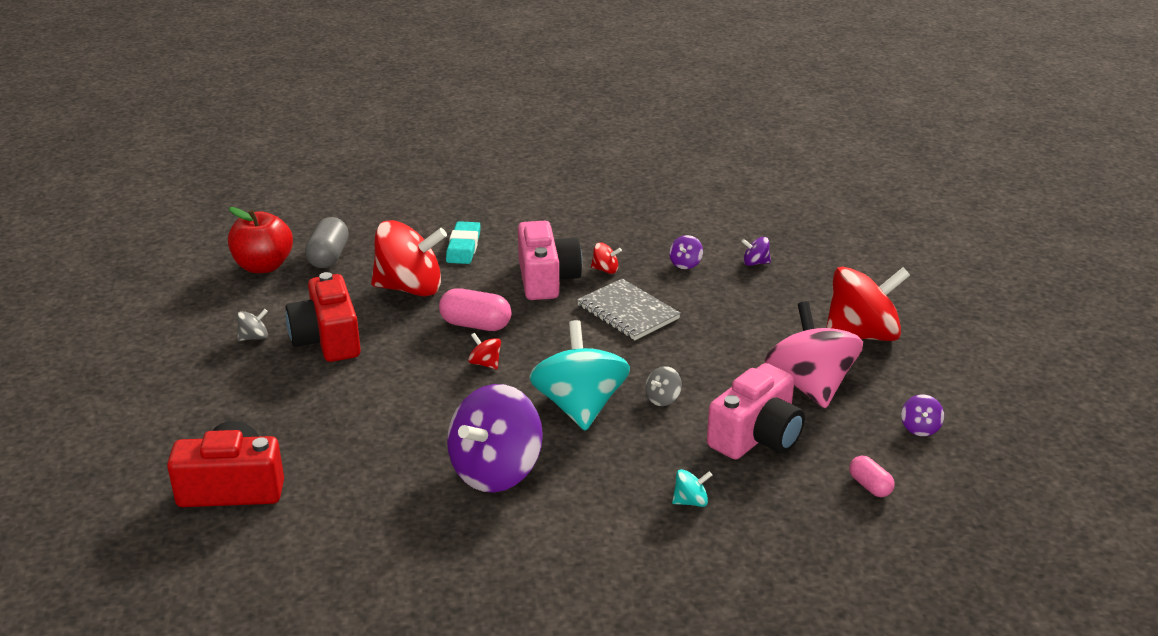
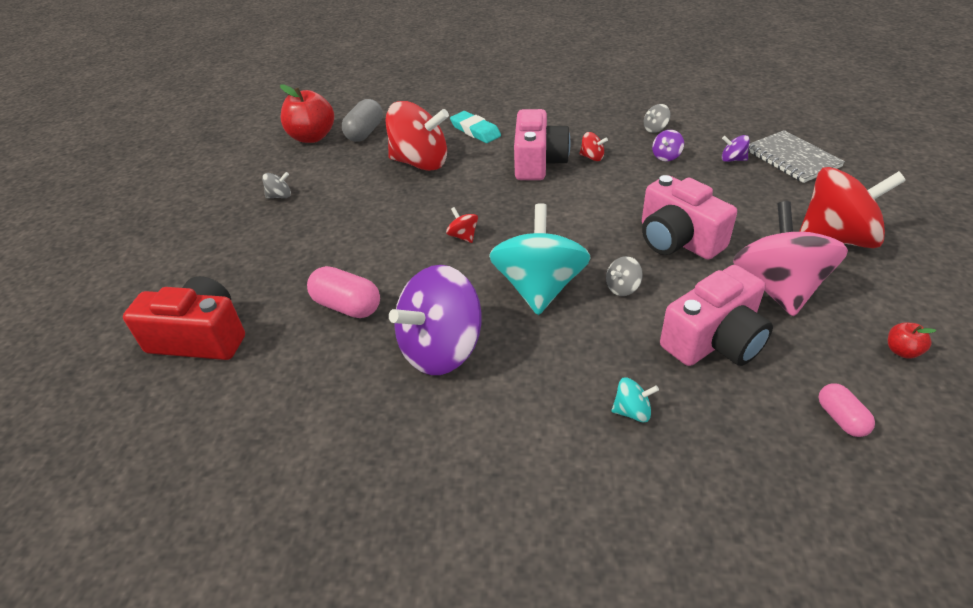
camera: 15 degrees right, 10 degrees up
(327, 339) = (337, 202): red camera -> none
(463, 247) = (475, 131): turquoise eraser -> turquoise eraser turned 60 degrees counterclockwise
(475, 325) = (465, 199): pink capsule -> pink capsule (347, 306)
(627, 312) = (604, 197): grey notebook -> grey notebook (792, 158)
(669, 234) = (655, 129): none -> grey spinning top
(710, 349) = (677, 240): none -> pink camera
(920, 428) = (902, 351): purple spinning top -> red apple

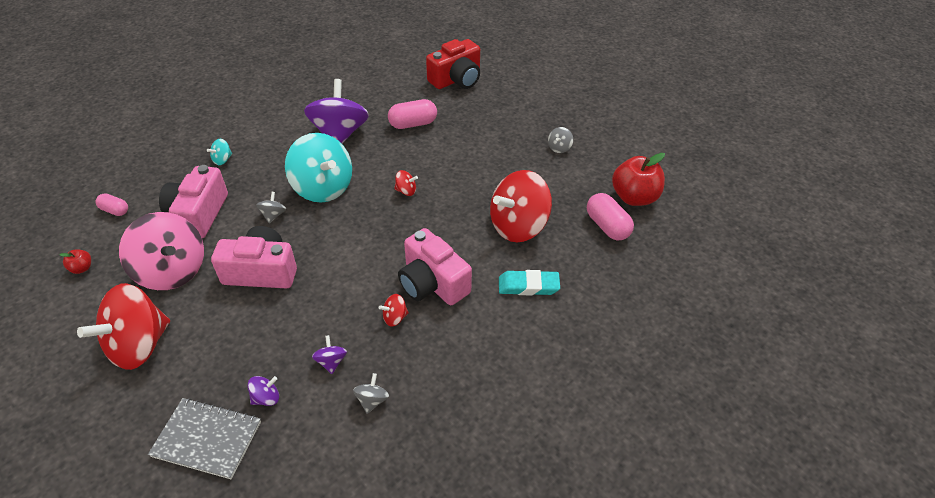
camera: 130 degrees right, 5 degrees up
(365, 133) = (607, 226): grey capsule -> pink capsule

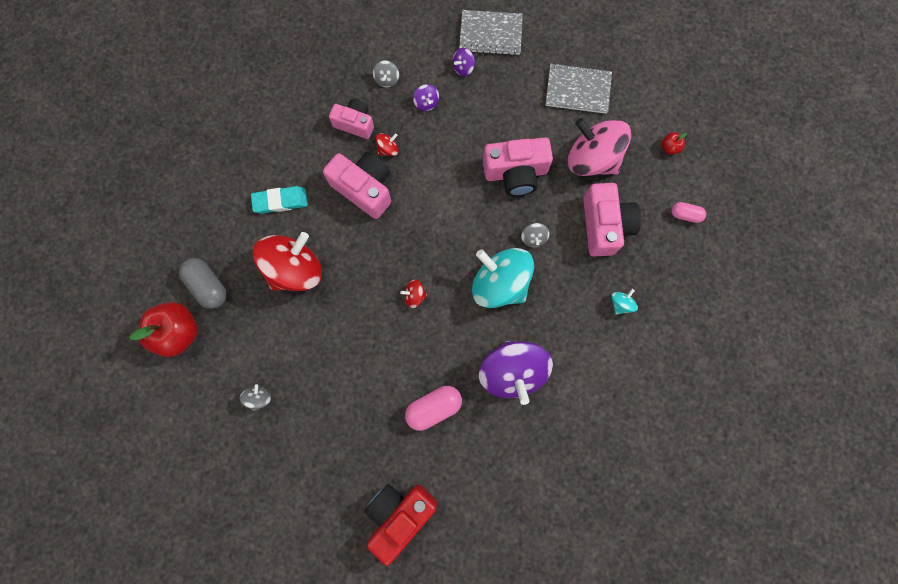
camera: 170 degrees right, 30 degrees up
(139, 345) = (577, 90): red spinning top -> grey notebook
(427, 352) = (355, 123): none -> pink camera
(607, 226) = (208, 286): pink capsule -> grey capsule

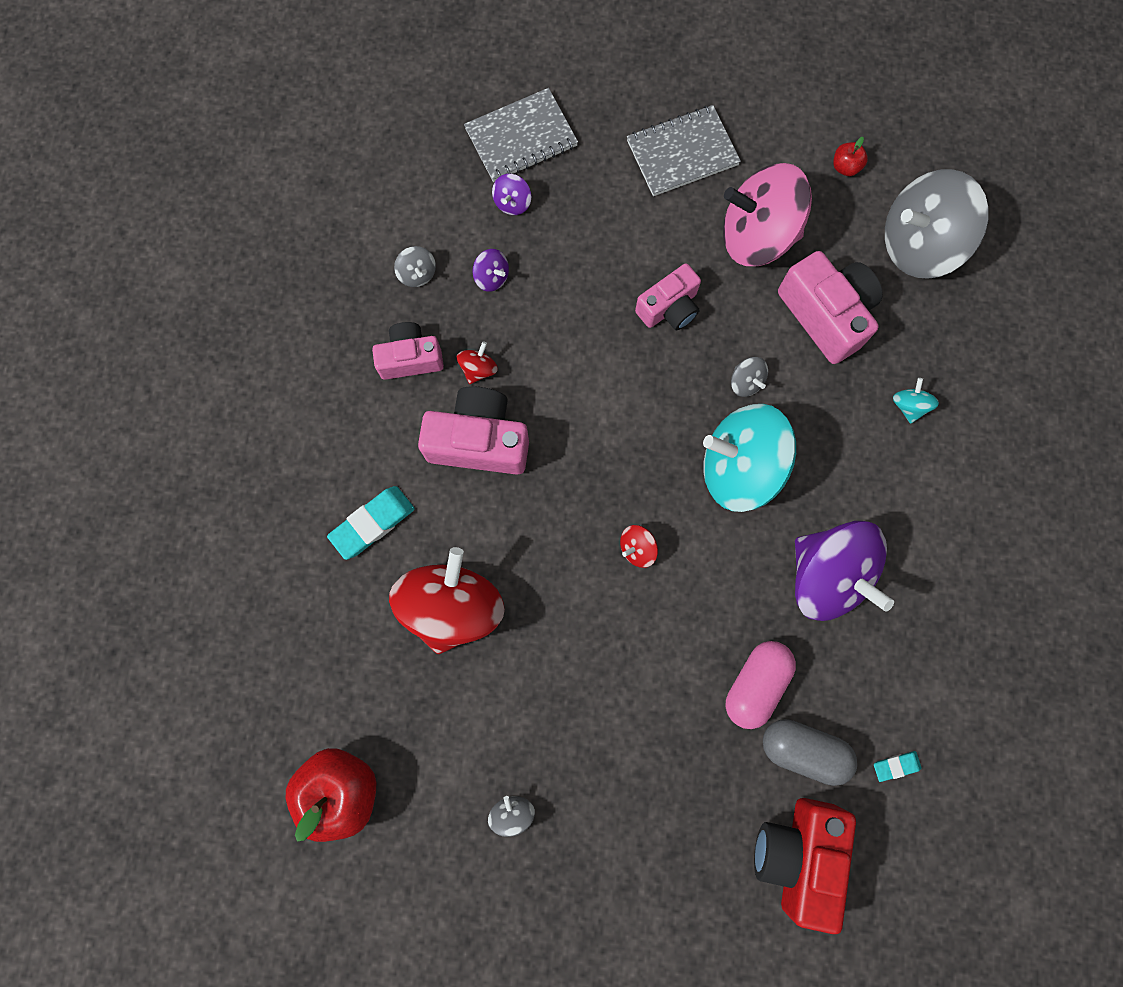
camera: 30 degrees left, 0 degrees up
(208, 286) = (344, 700): grey capsule -> grey capsule (803, 750)
(485, 500) = (896, 765): none -> turquoise eraser
(515, 173) = (669, 308): pink camera -> pink camera, size x0.65
(685, 215) = (917, 245): pink capsule -> grey spinning top

